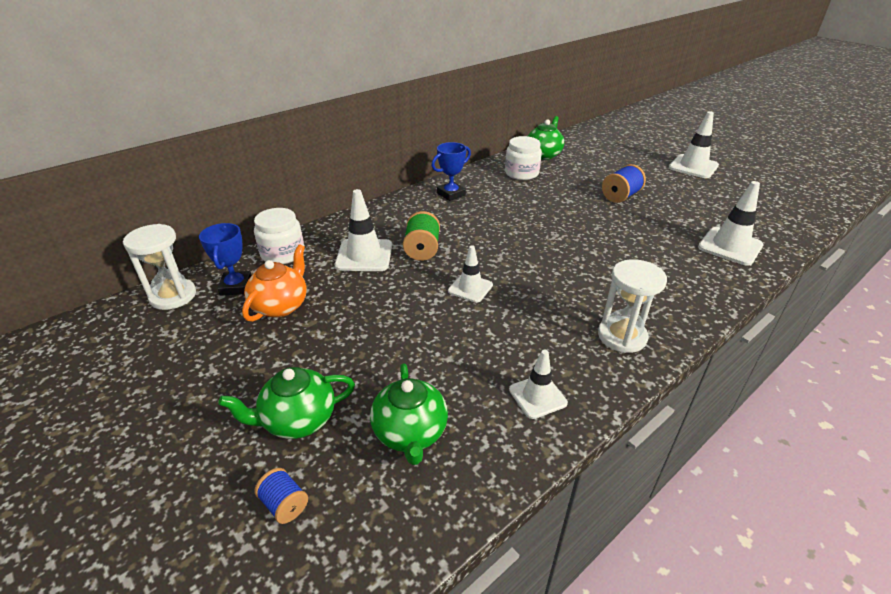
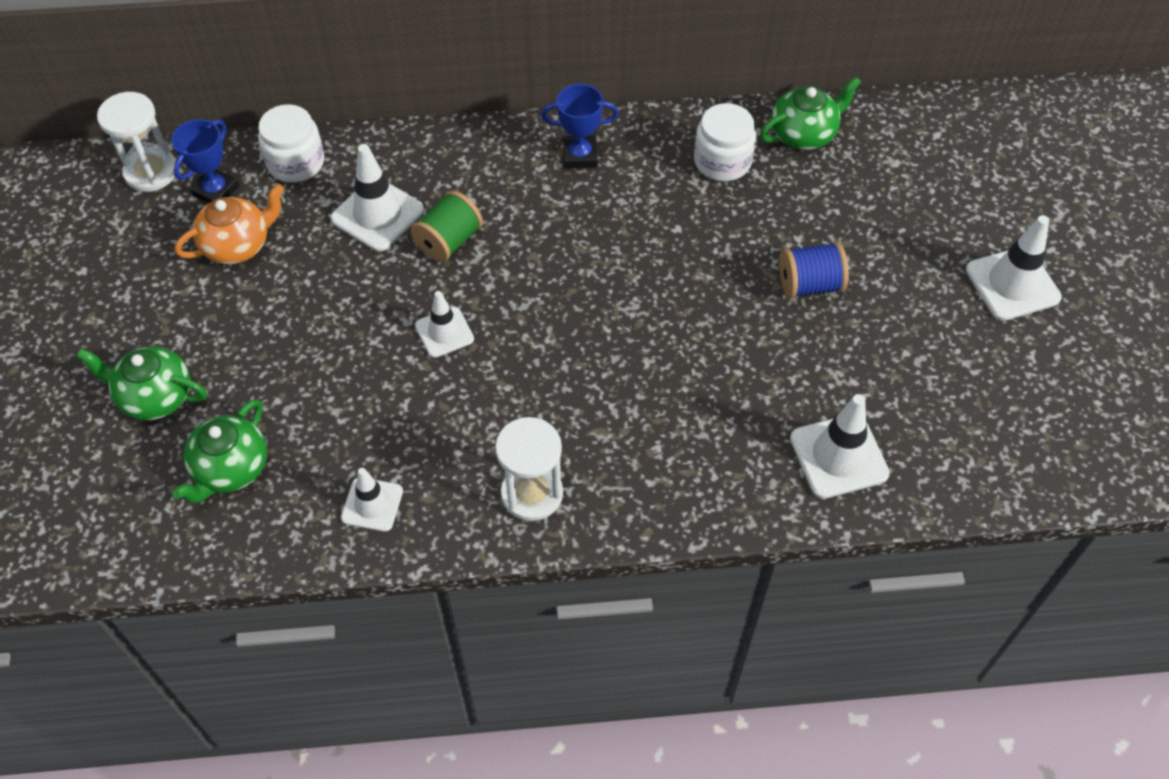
camera: 35 degrees right, 20 degrees up
(284, 504) = (91, 470): blue spool -> none

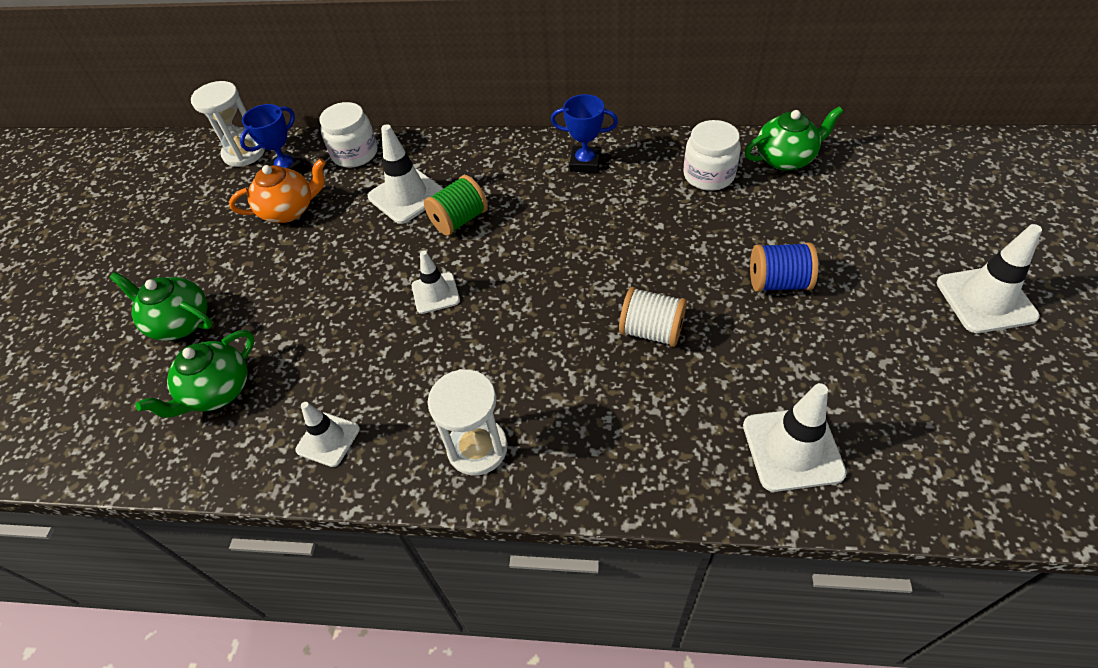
camera: 15 degrees right, 5 degrees down
(686, 351) = (651, 331): none -> white spool

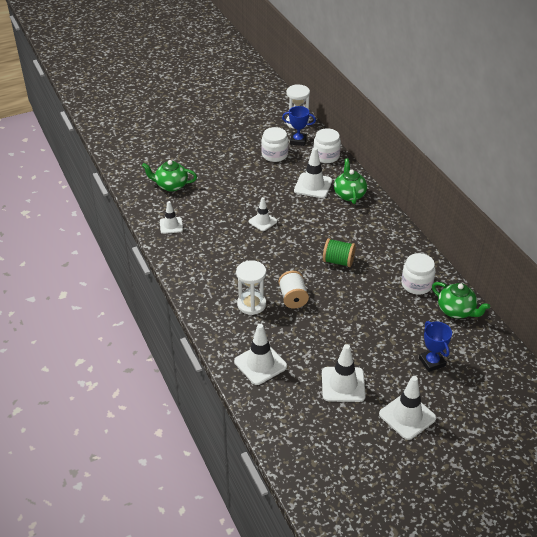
camera: 55 degrees right, 10 degrees down
(180, 322) = (194, 158): green teapot -> green teapot (349, 194)
(289, 210) = (274, 155): orange teapot -> white jar
(459, 220) = (311, 209): green spool -> green spool (338, 261)
(477, 448) = (195, 268): white hourglass -> white hourglass (251, 304)
(585, 163) = (386, 236): blue trophy -> blue trophy (432, 362)
(778, 282) = (357, 333): blue spool -> none
(889, 350) = (343, 384): none -> white traffic cone

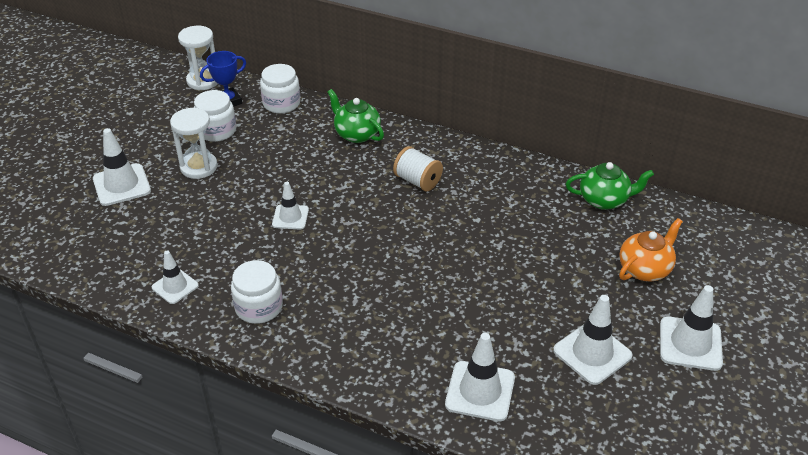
camera: 40 degrees left, 0 degrees up
(171, 185) = (118, 235): green teapot -> none
(251, 304) = (388, 325): white hourglass -> white hourglass (199, 167)
(293, 298) = (427, 288): white spool -> white spool (417, 181)
(313, 186) = (304, 144): white traffic cone -> white traffic cone (121, 185)
(338, 261) = (429, 215): green spool -> none
(416, 284) = (536, 194): white jar -> white jar (259, 307)
(432, 362) = (645, 269): blue trophy -> orange teapot

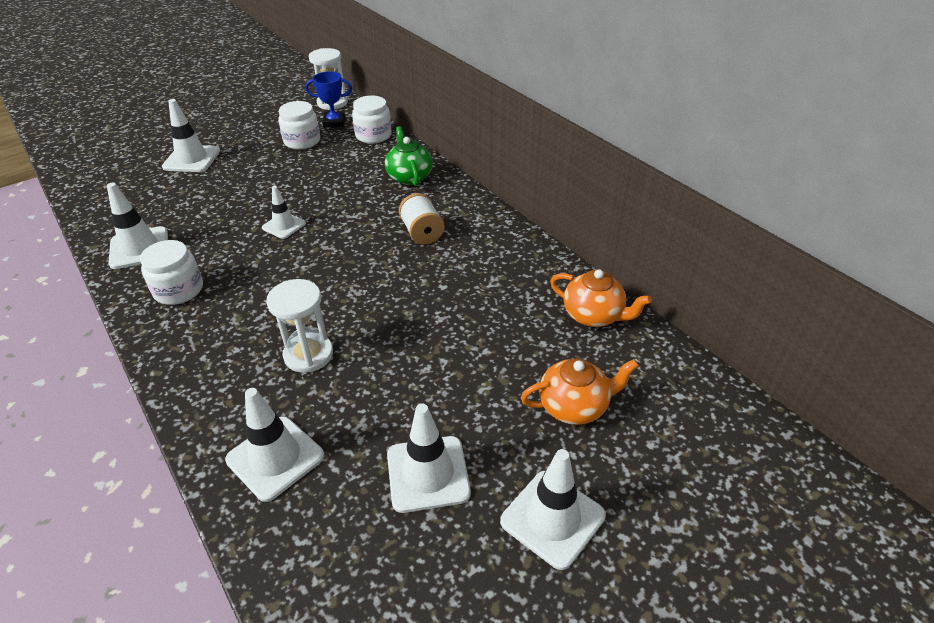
camera: 30 degrees right, 0 degrees up
(175, 286) = (139, 248): white traffic cone -> white traffic cone, size x1.57
(199, 167) = (259, 164): white hourglass -> white hourglass (308, 355)
(604, 200) = (594, 315): green teapot -> orange teapot

